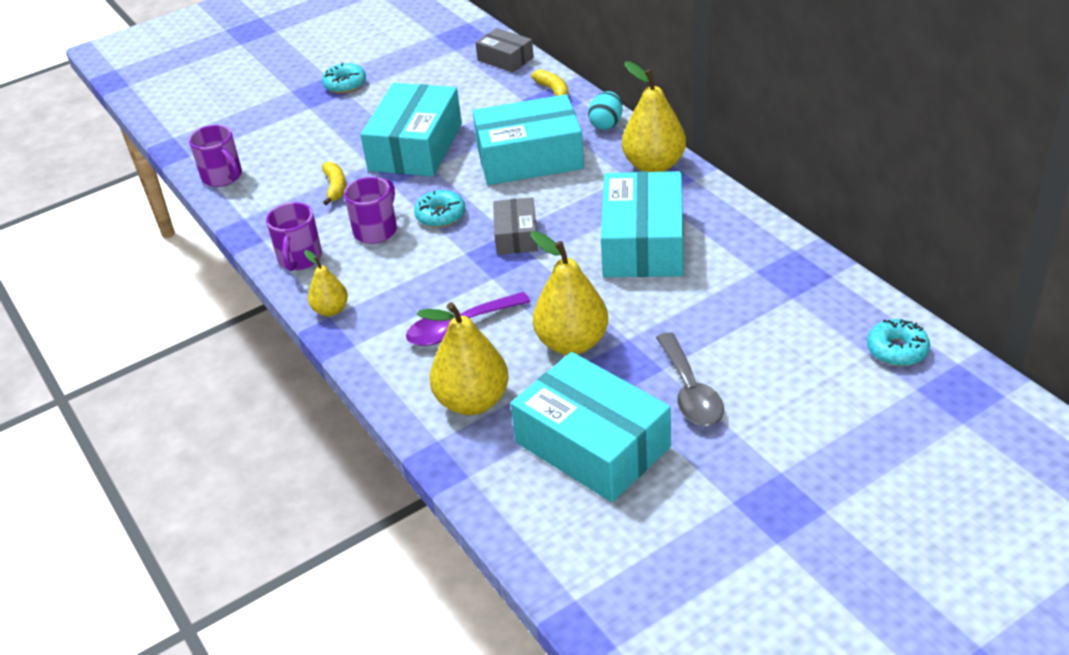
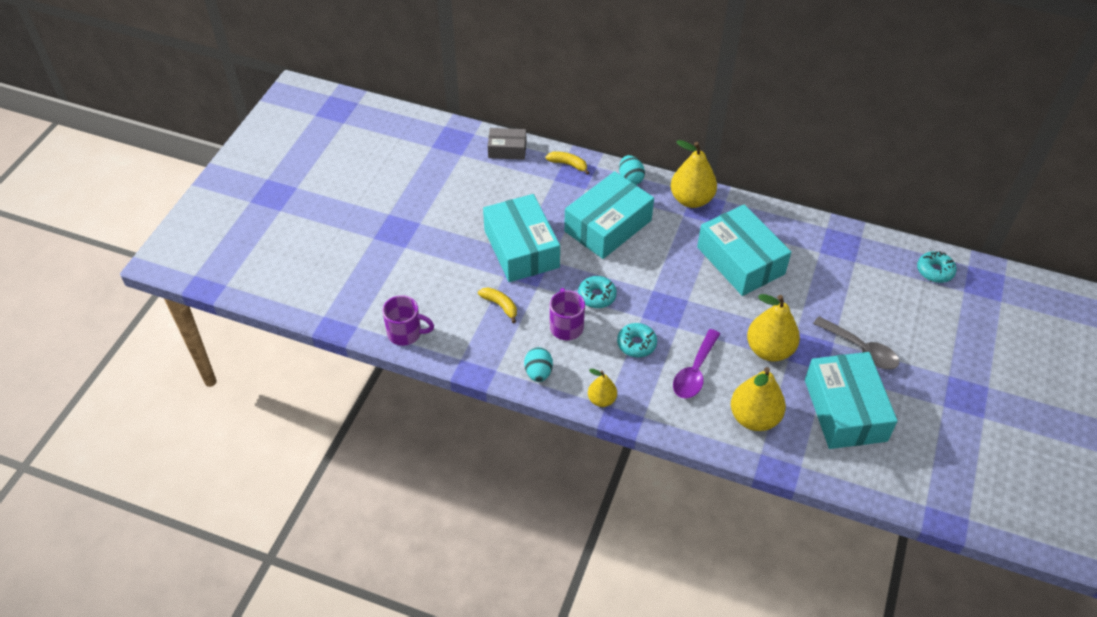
camera: 40 degrees left, 10 degrees up
(299, 259) = (538, 373): purple mug -> turquoise egg
(345, 84) = (410, 216): turquoise donut -> turquoise donut (636, 344)
(516, 236) = (660, 289): grey box -> none
(592, 445) = (845, 410): turquoise box -> turquoise box turned 75 degrees clockwise

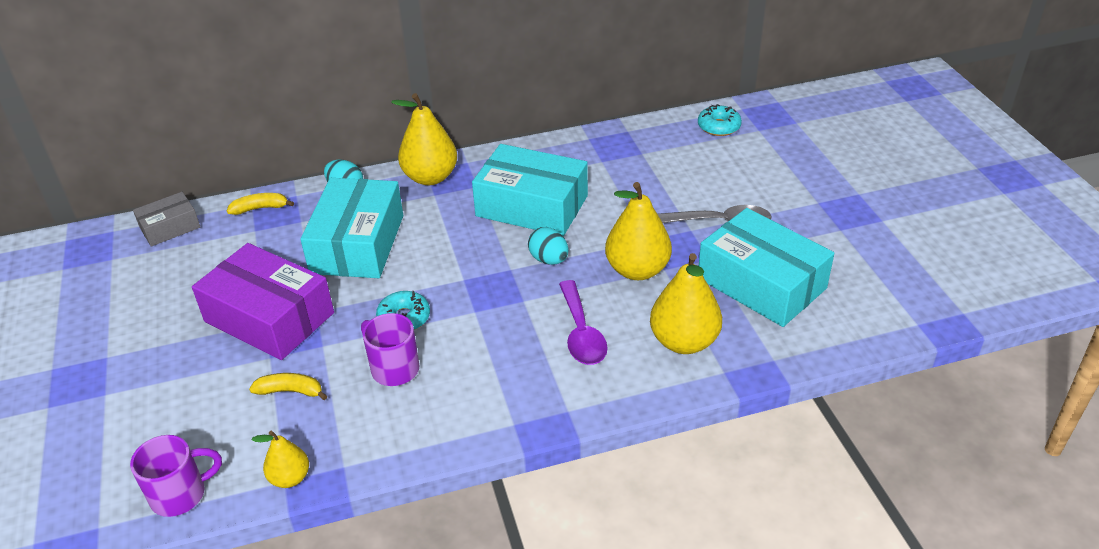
camera: 35 degrees left, 10 degrees down
(521, 248) = (269, 317): turquoise box -> purple box
(538, 373) = (401, 437): turquoise egg -> turquoise egg (549, 260)
(601, 400) = (504, 422): yellow pear -> yellow pear (290, 478)
(636, 344) = (492, 341): turquoise donut -> none

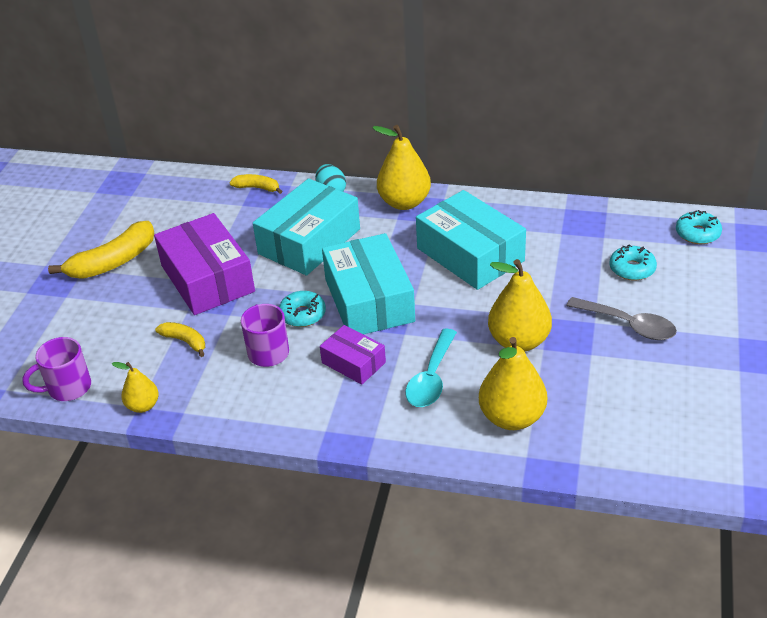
camera: 30 degrees right, 0 degrees up
(140, 336) = (113, 262): none -> yellow banana
(170, 227) = (185, 183): grey box -> none
(181, 494) = (68, 388): purple mug -> purple mug turned 150 degrees clockwise
(493, 346) = (353, 362): none -> purple box
(549, 260) = (450, 306): turquoise egg -> none
(581, 333) = (431, 378): purple spoon -> turquoise spoon
(687, 173) = (632, 269): none -> turquoise donut
(761, 283) = (621, 392): turquoise box -> turquoise box (369, 300)

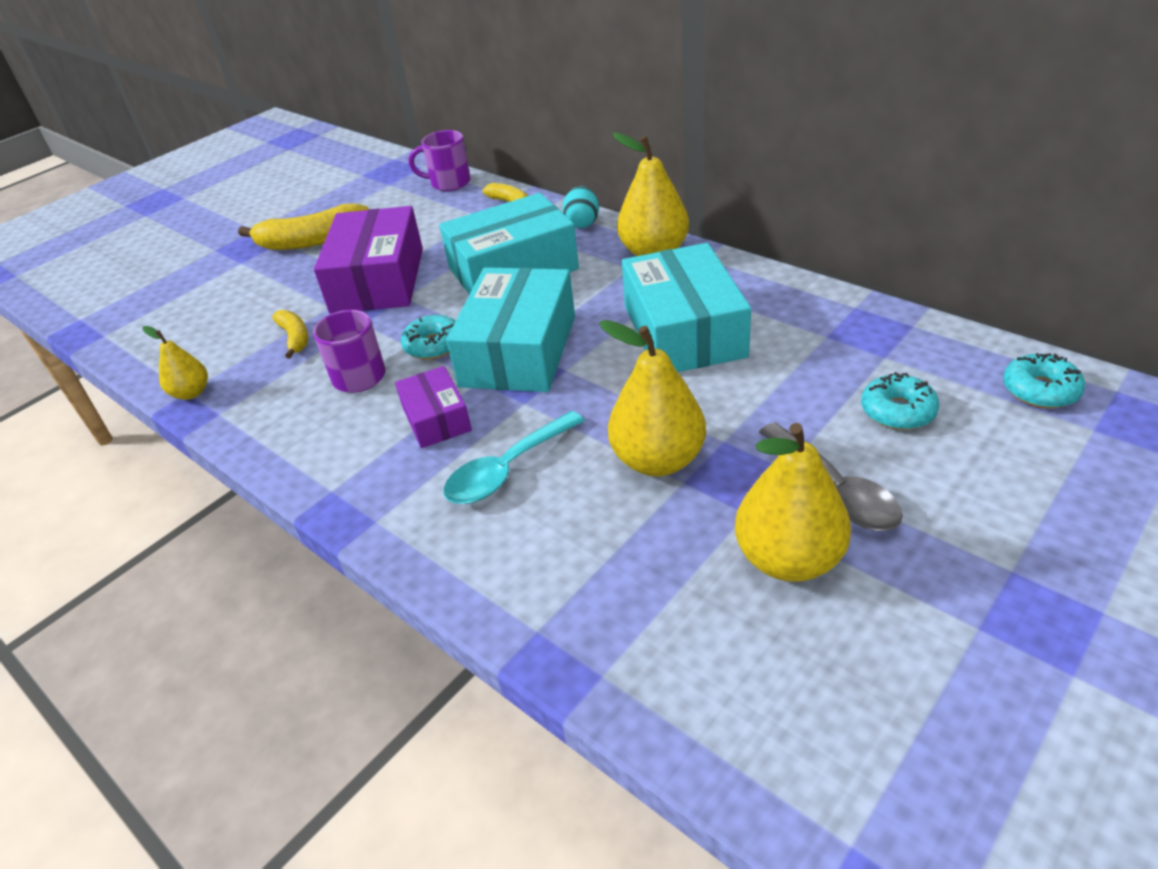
camera: 30 degrees right, 0 degrees up
(68, 388) = (150, 351): purple mug -> purple mug (449, 183)
(512, 417) = (563, 563): yellow pear -> yellow pear (788, 559)

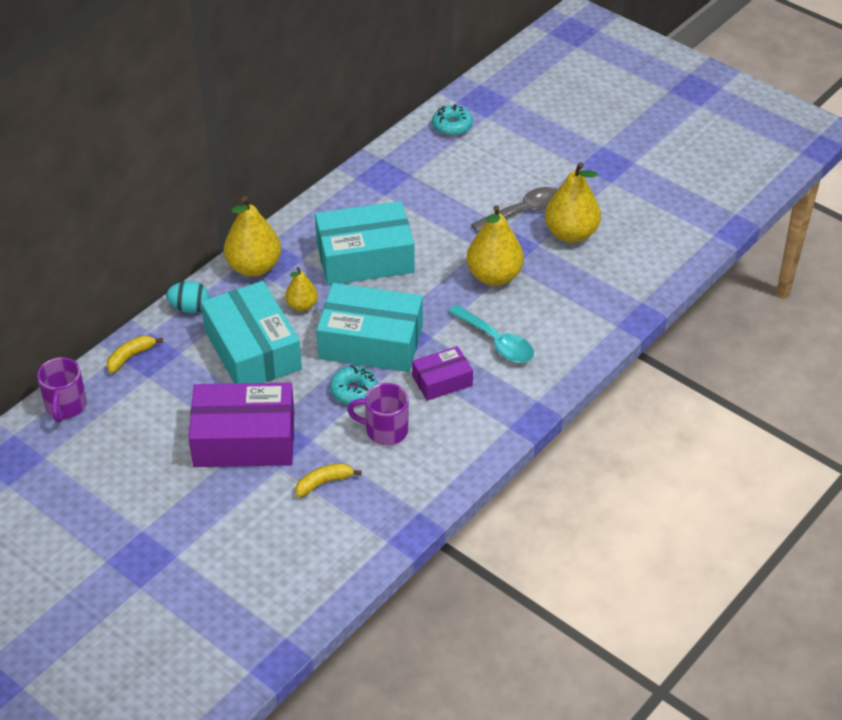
camera: 95 degrees left, 5 degrees up
(191, 393) = (389, 537): yellow pear -> yellow pear (302, 305)
(312, 241) = (152, 503): yellow banana -> none
(897, 411) = (462, 179): turquoise donut -> none

